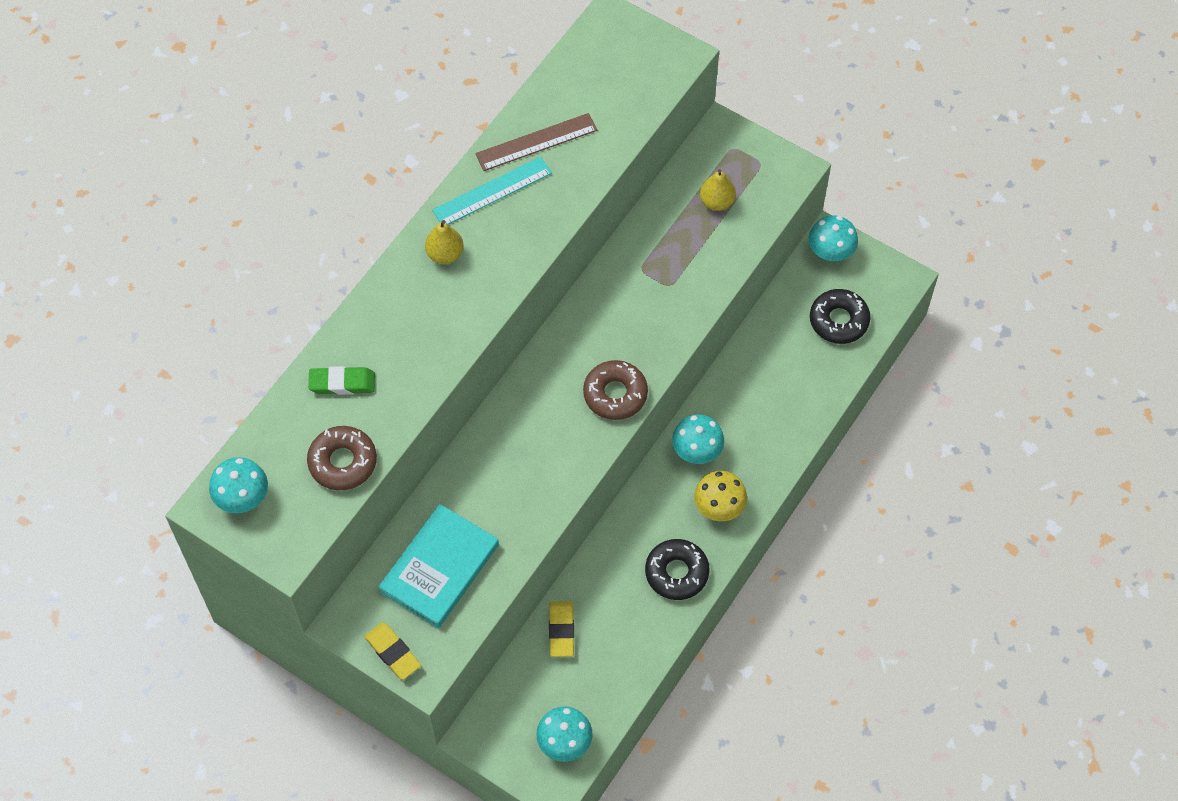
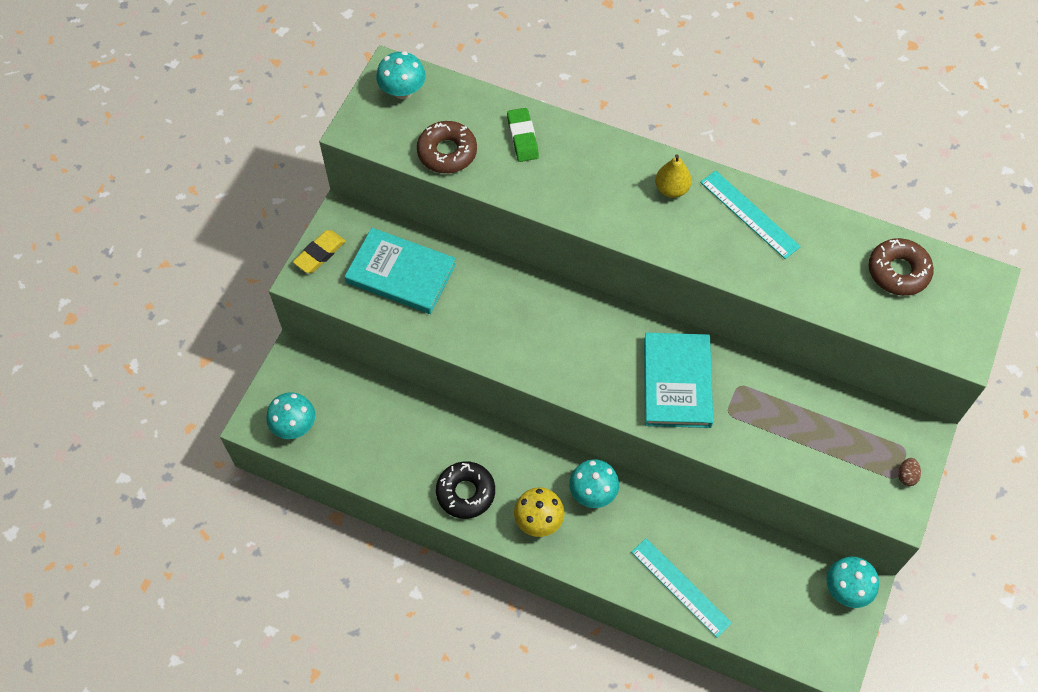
camera: 80 degrees right, 0 degrees up
(536, 142) = (816, 241): brown ruler -> none
(561, 630) = (395, 406): yellow eraser -> none
(615, 394) = (598, 383): brown donut -> brown donut (898, 271)
(627, 323) = (677, 382): none -> turquoise book
(716, 202) = (836, 442): yellow pear -> none
(760, 154) = (906, 476): none -> brown egg
(809, 391) = (680, 587): none -> turquoise ruler
(839, 320) = (768, 607): black donut -> none

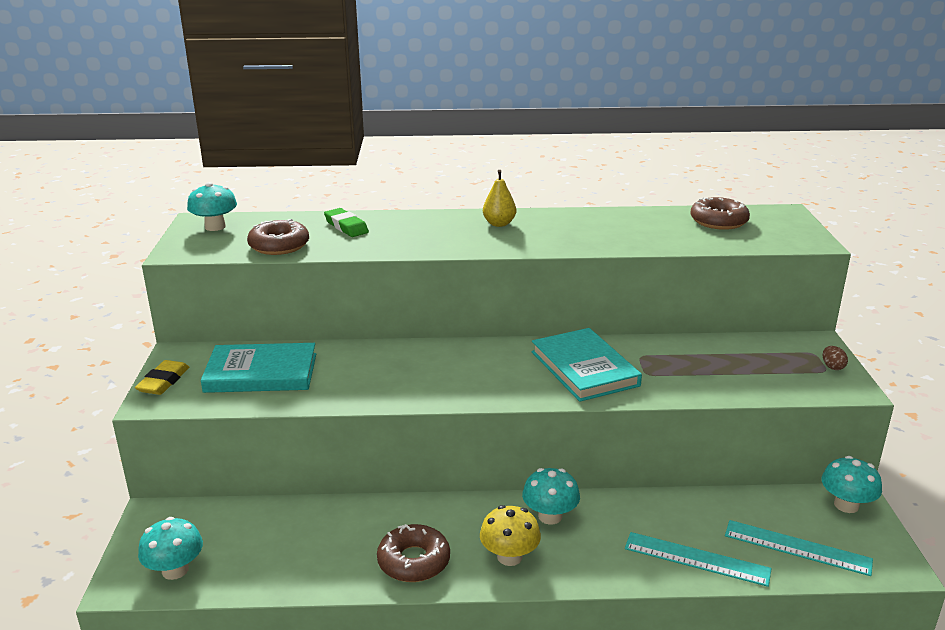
camera: 25 degrees left, 35 degrees down
(465, 492) = (414, 561): black donut -> brown donut
(749, 214) = (574, 222): turquoise ruler -> turquoise ruler (797, 548)

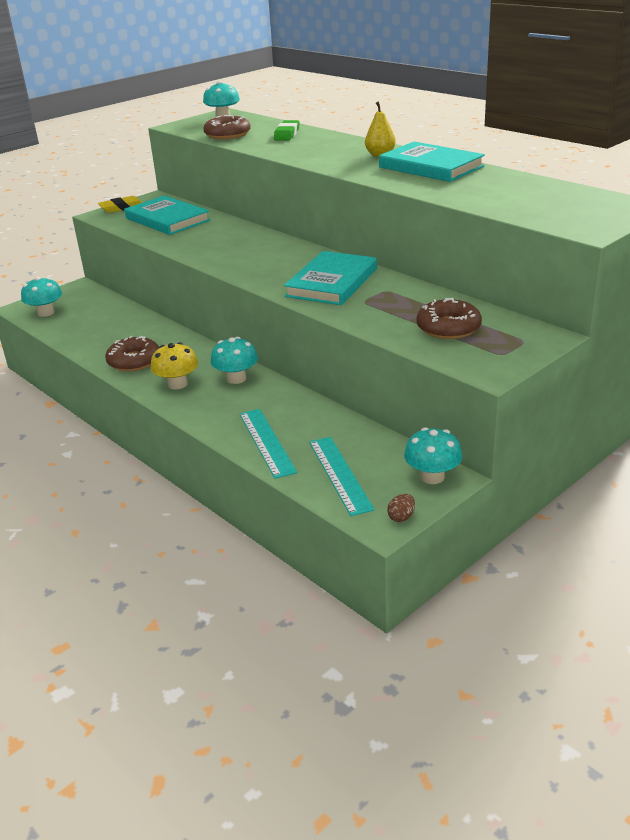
camera: 50 degrees right, 5 degrees up
(571, 223) = (430, 167): none -> turquoise book
(718, 221) = (551, 195): brown donut -> brown donut (448, 328)
(832, 367) = (514, 354): brown egg -> brown egg (401, 517)

